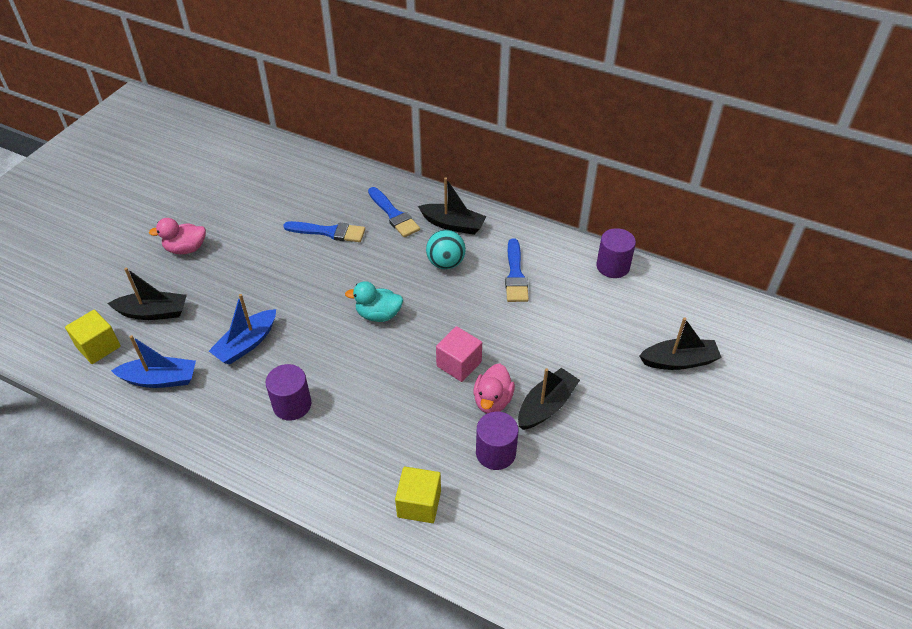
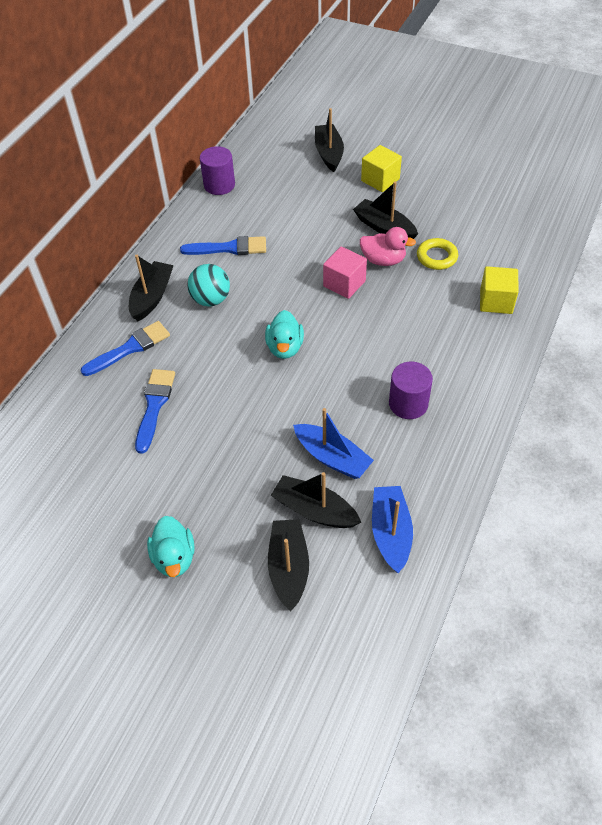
camera: 90 degrees left, 5 degrees up
(98, 347) = (348, 617): yellow cube -> yellow cube (380, 180)
(186, 249) = (174, 557): pink duck -> turquoise duck
(198, 330) = (314, 510): none -> black boat
(495, 453) = (437, 257): purple cylinder -> yellow ring

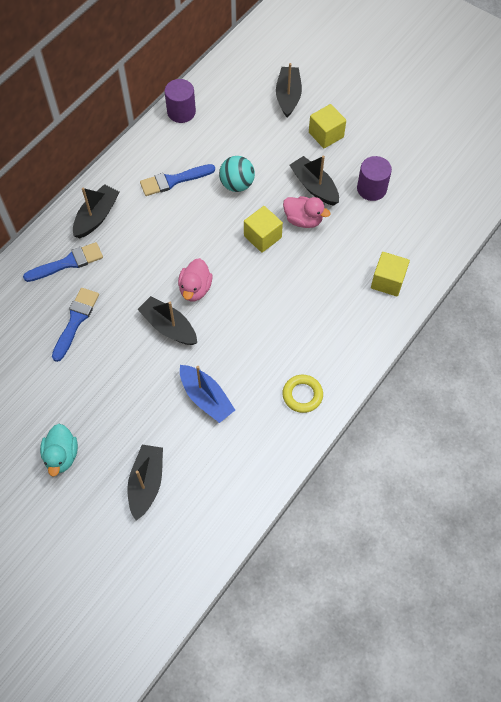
camera: 10 degrees right, 10 degrees up
(211, 299) = (145, 229): turquoise ball -> turquoise ball (237, 184)
(229, 248) = (173, 180): blue brush -> blue brush turned 150 degrees clockwise
(285, 347) = (195, 289): turquoise duck -> pink duck
(314, 510) = (179, 440): black boat -> black boat (169, 327)
(344, 283) = (262, 237): pink cube -> yellow cube
(391, 533) = (233, 472): blue boat -> none
(408, 404) = (282, 363): purple cylinder -> purple cylinder (371, 189)
(437, 257) = (351, 226): yellow ring -> yellow ring (302, 395)

